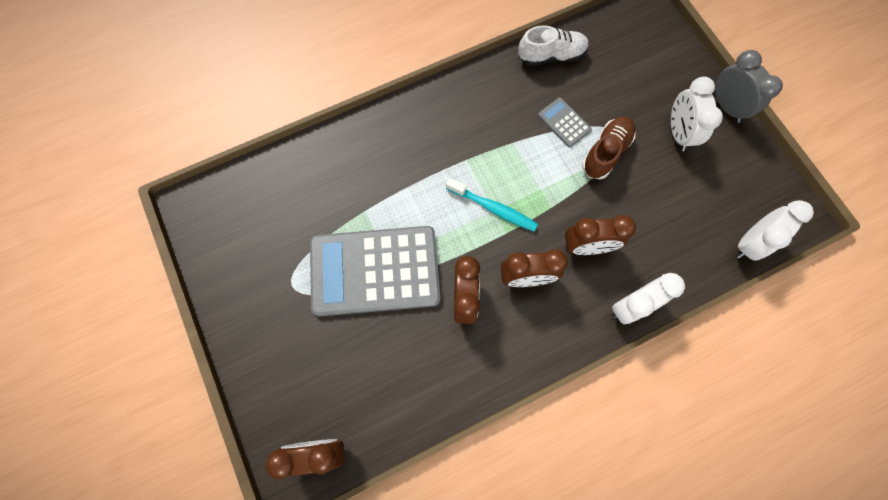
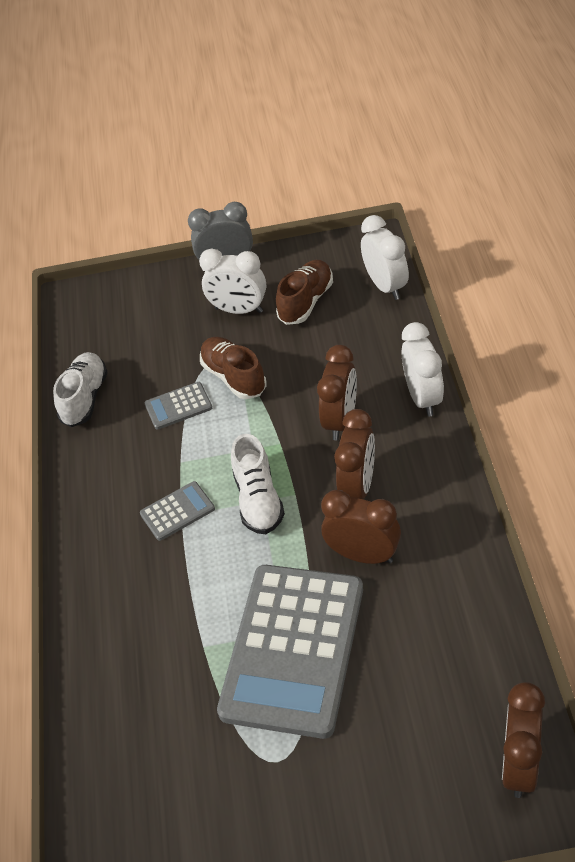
camera: 65 degrees left, 25 degrees down
(468, 156) = (177, 511): none -> grey calculator
(493, 208) = (258, 500): turquoise toothbrush -> white shoe
(706, 182) = (306, 302): none -> brown shoe

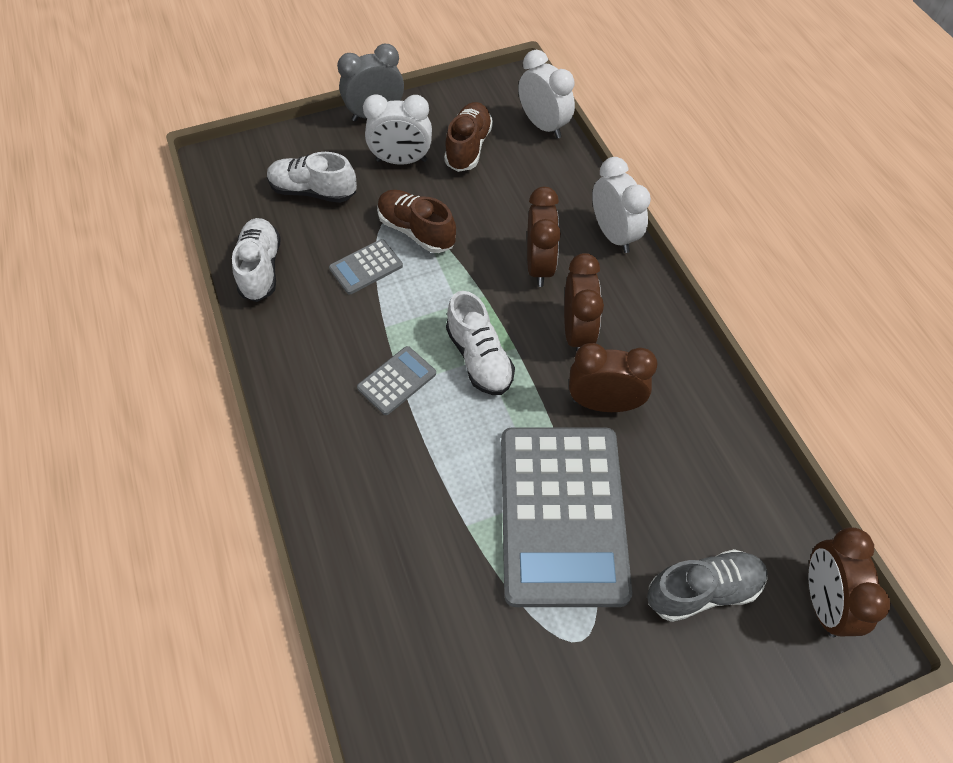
camera: 20 degrees left, 10 degrees up
(150, 332) = (313, 191): none -> white shoe
(405, 736) = (703, 590): none -> grey shoe

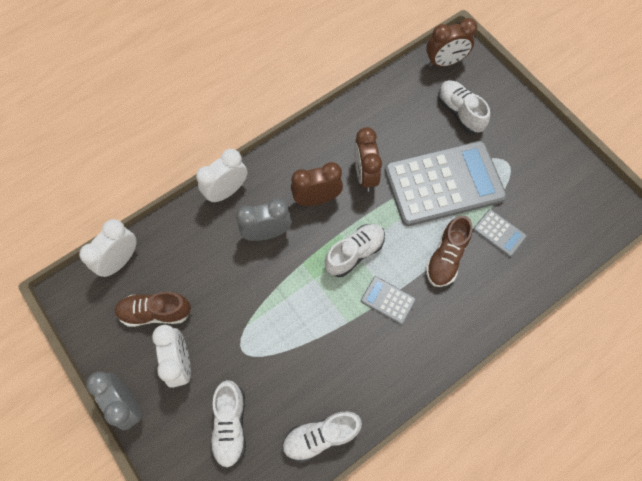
camera: 105 degrees left, 10 degrees up
(366, 267) = (298, 353): grey calculator -> grey calculator (499, 233)
(416, 231) = (254, 327): brown shoe -> brown shoe (446, 257)
(539, 266) = (267, 233): brown clock -> grey clock
(703, 590) = (460, 112): grey shoe -> white shoe

